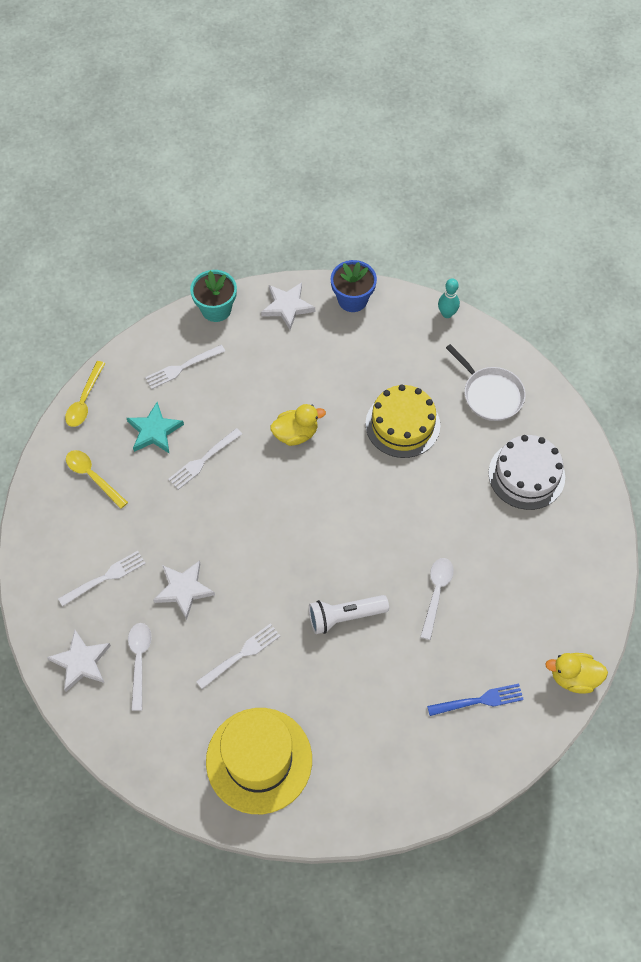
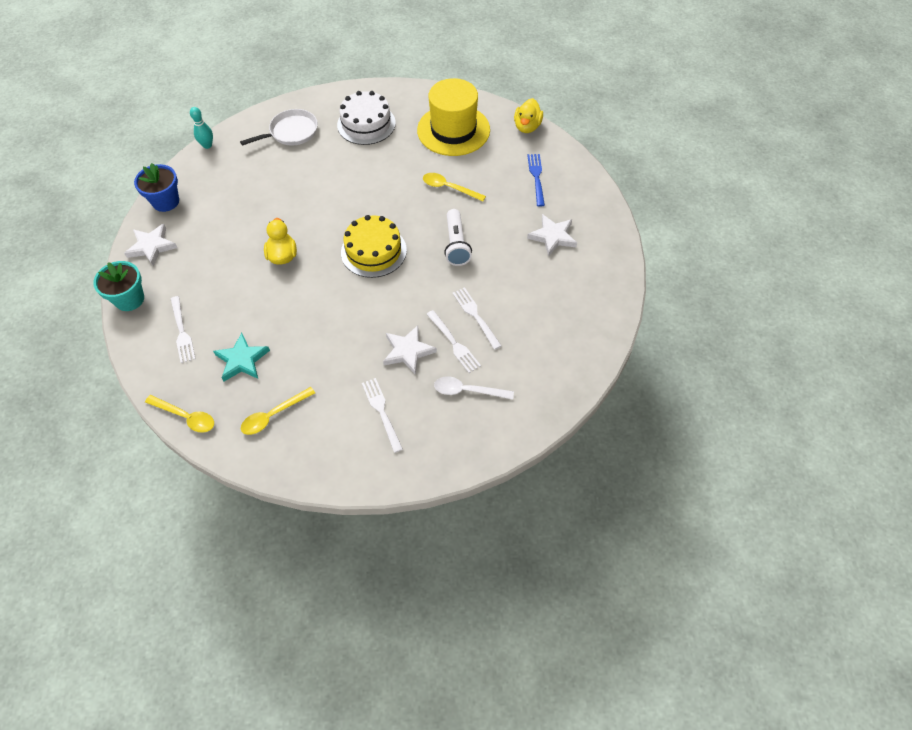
camera: 80 degrees left, 5 degrees down
(81, 662) = (460, 437): white star -> white star (552, 237)
(203, 460) = (285, 325): white fork -> white fork (454, 343)
(259, 760) = (566, 313): yellow hat -> yellow hat (453, 130)
(402, 424) = (299, 186): yellow cake -> yellow cake (373, 251)
(436, 593) = (449, 188): white spoon -> yellow spoon

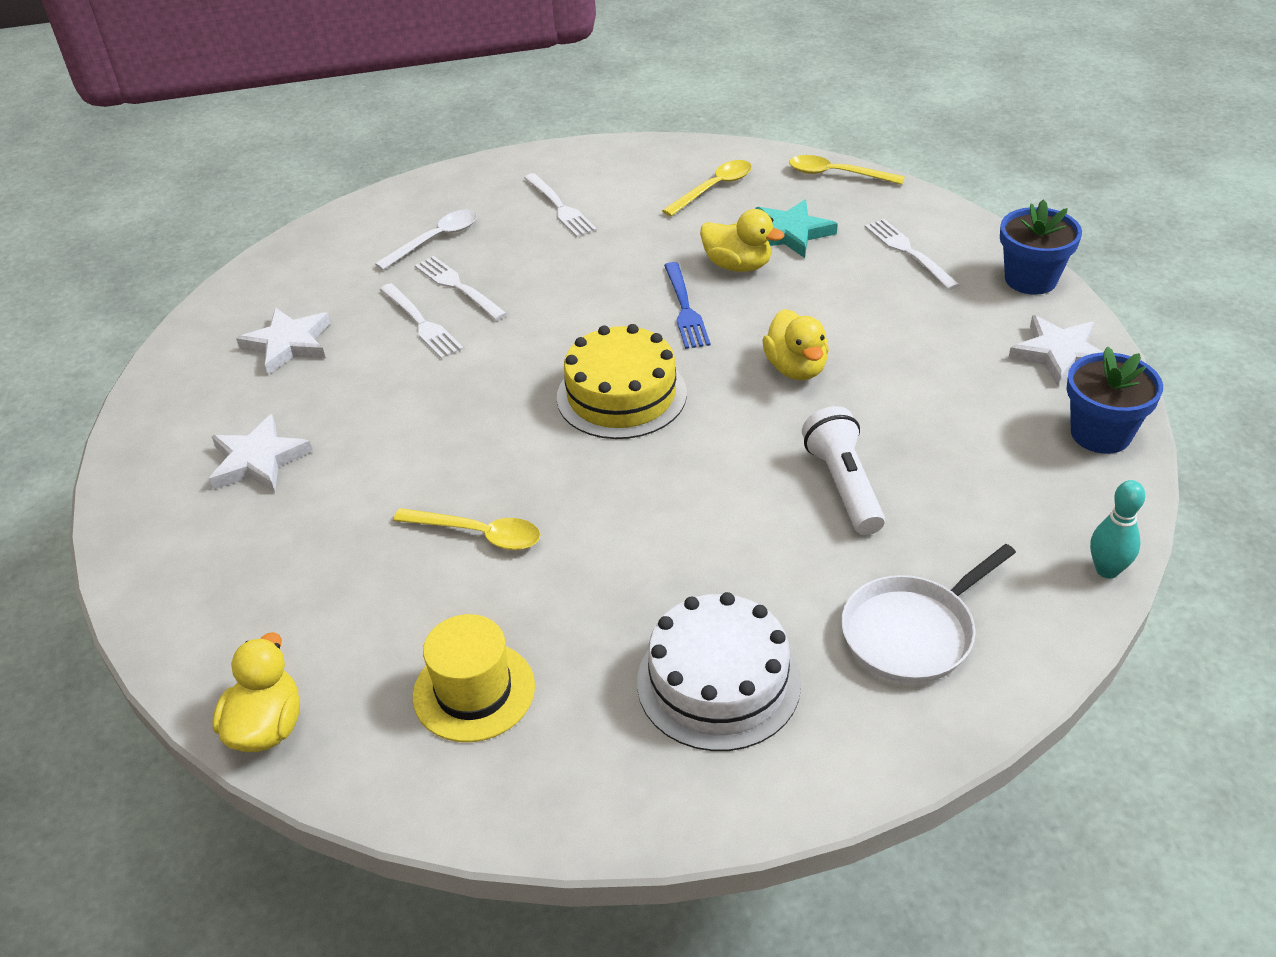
camera: 175 degrees right, 15 degrees down
(129, 299) = (1030, 279): turquoise flower pot -> blue flower pot
(284, 336) = (738, 265): none -> yellow duck
(408, 351) = (532, 270): white star -> white star (288, 344)
(453, 130) = (474, 691): yellow hat -> yellow hat, size x0.61
(456, 245) = (458, 424): white flashlight -> white flashlight (843, 485)
(467, 391) = (435, 240): white spoon -> white spoon turned 45 degrees counterclockwise
(536, 177) = (268, 583): blue fork -> blue fork (685, 309)

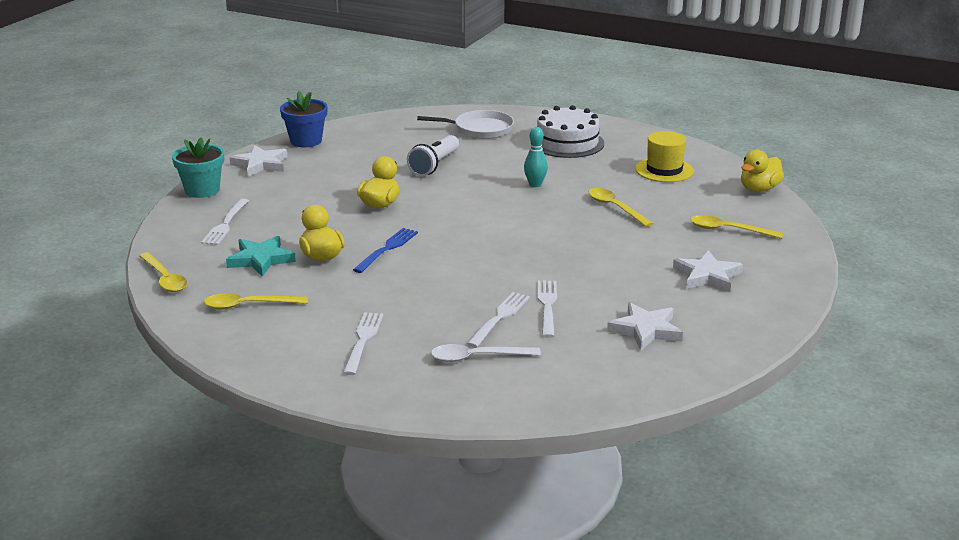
camera: 145 degrees left, 15 degrees down
(271, 573) = (728, 230): none -> yellow spoon
(458, 287) = (499, 318): white fork -> white fork turned 150 degrees counterclockwise
(621, 395) = (480, 228): yellow cake -> none
(1030, 279) = (202, 190): blue flower pot -> turquoise flower pot
(1107, 570) = (386, 117): turquoise bowling pin -> turquoise bowling pin (535, 184)

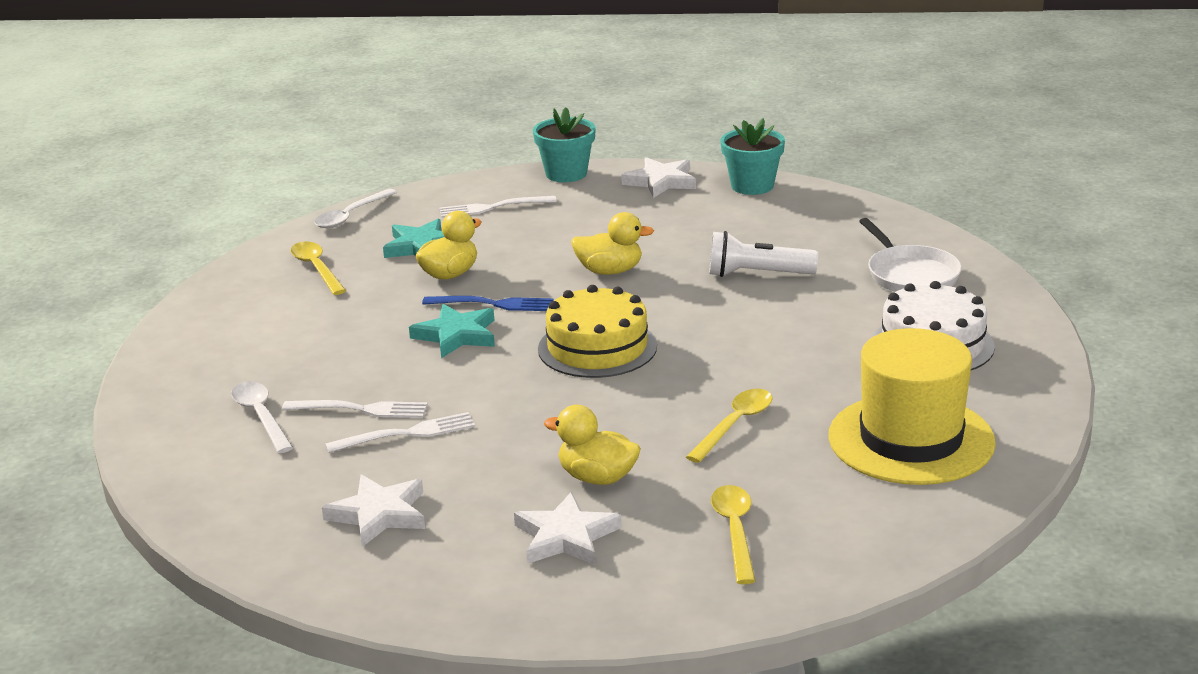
camera: 70 degrees right, 0 degrees up
(164, 279) = (351, 215): yellow spoon -> white spoon
(306, 141) = (752, 186): blue flower pot -> turquoise flower pot
(363, 341) = (270, 344): white fork -> none
(421, 269) = (456, 335): none -> turquoise star
(485, 227) = (597, 347): none -> yellow cake
(535, 184) = (759, 352): turquoise bowling pin -> none
(664, 170) = (911, 439): yellow hat -> yellow hat, size x1.65
(759, 189) = (920, 537): yellow duck -> yellow duck (597, 478)

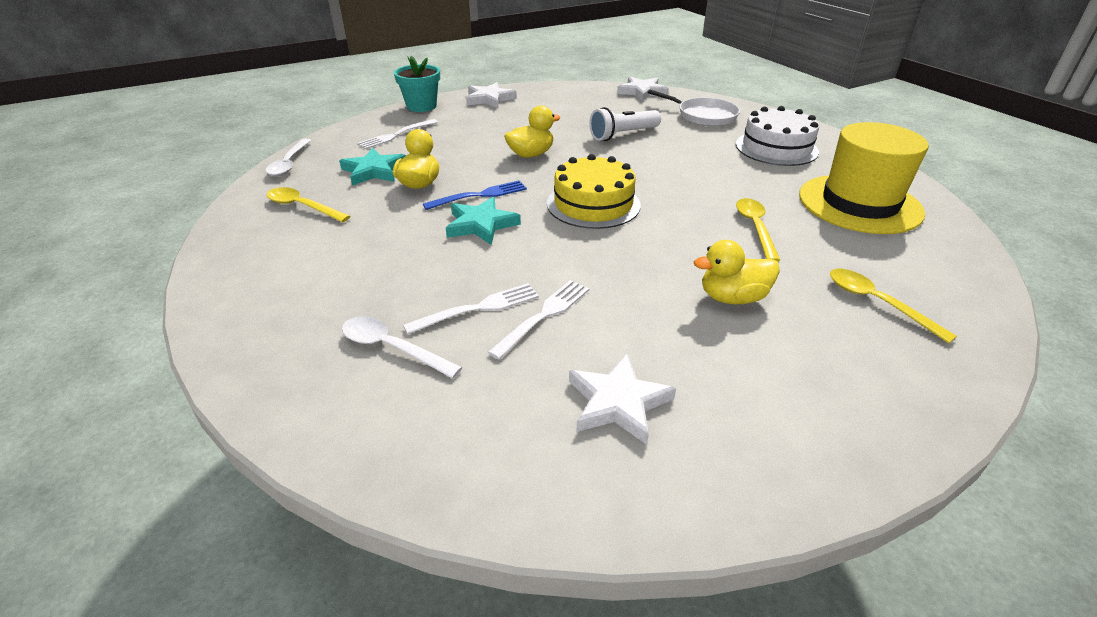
camera: 35 degrees left, 10 degrees up
(566, 536) = (785, 356): white star -> white star (642, 92)
(752, 186) = (547, 91): turquoise flower pot -> none

